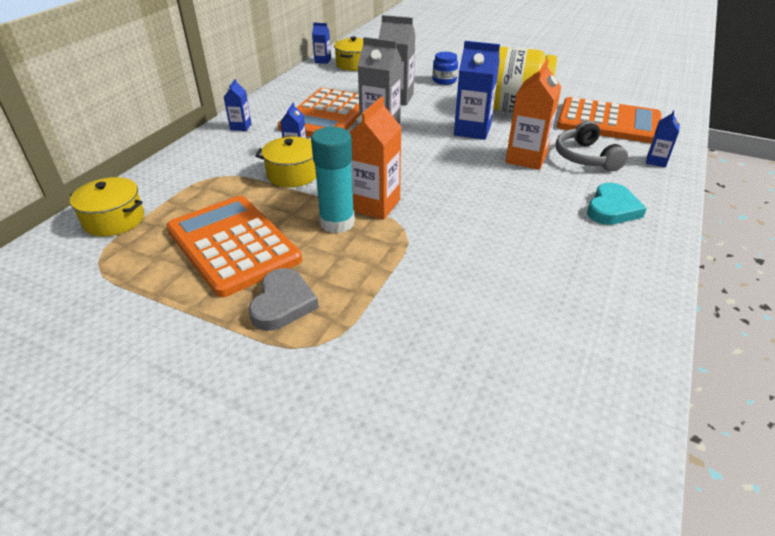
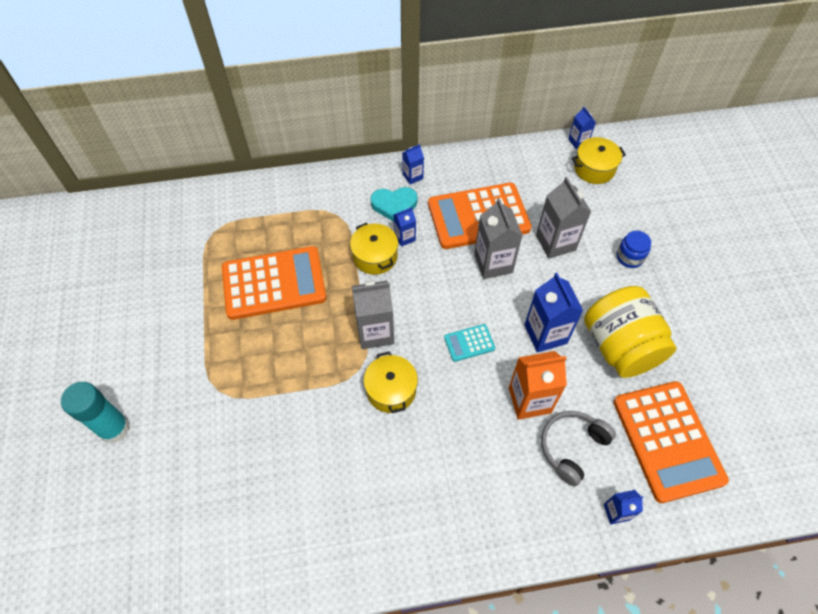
camera: 55 degrees right, 20 degrees up
(114, 220) = (254, 204): yellow pot -> yellow pot (391, 390)
(233, 245) = (274, 283): orange calculator -> orange calculator turned 60 degrees clockwise
(283, 303) = (240, 349): grey heart -> none
(337, 222) = (337, 323): turquoise glue stick -> turquoise glue stick (114, 428)
(374, 205) = (375, 332): orange carton -> grey carton
(443, 163) = (469, 343): none -> turquoise calculator
(612, 209) = (496, 502): turquoise heart -> turquoise heart (394, 205)

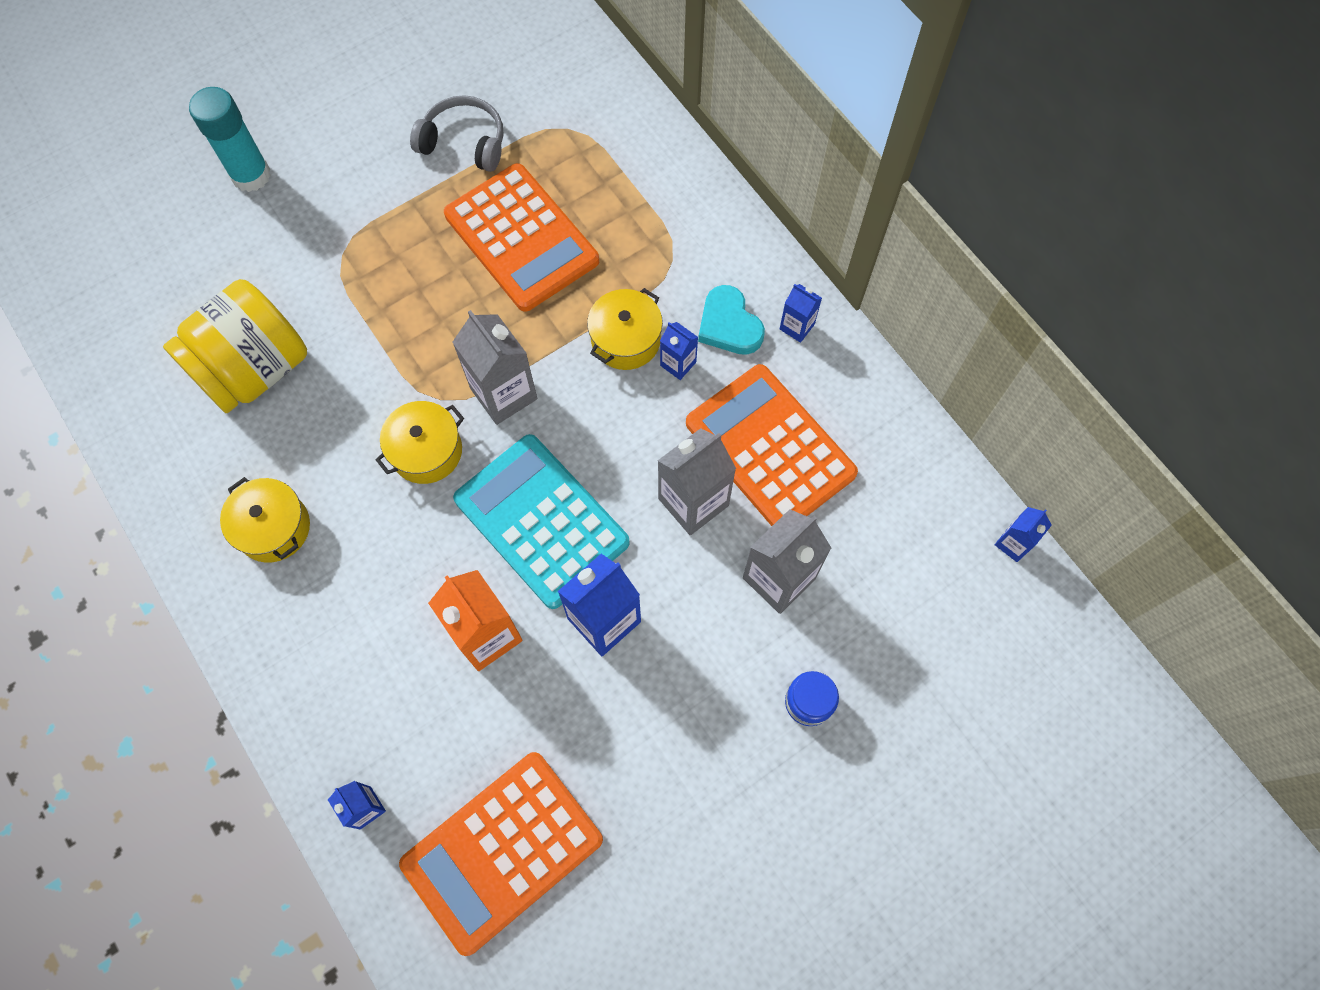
camera: 65 degrees right, 10 degrees up
(469, 343) = (541, 521): turquoise calculator -> turquoise calculator, size x2.28
(572, 447) = (437, 717): grey headphones -> grey headphones (464, 143)
(594, 169) = (967, 589): yellow pot -> yellow pot (273, 528)
(620, 346) = (631, 736): yellow jar -> yellow jar (254, 369)

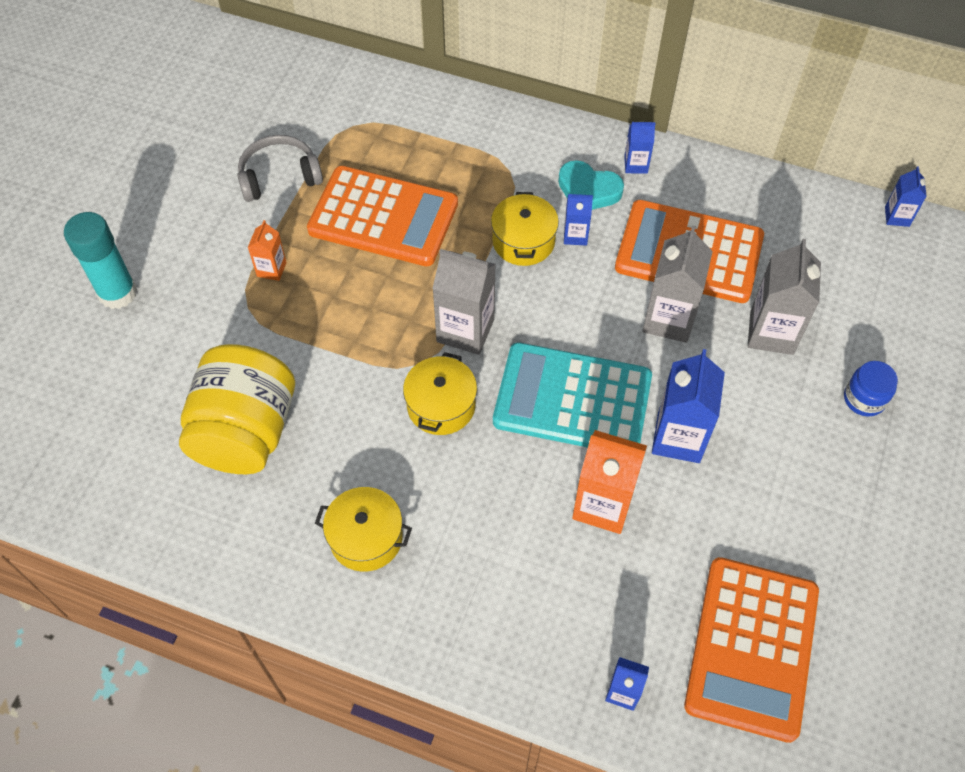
camera: 35 degrees left, 10 degrees down
(388, 230) = (271, 269): none -> orange carton

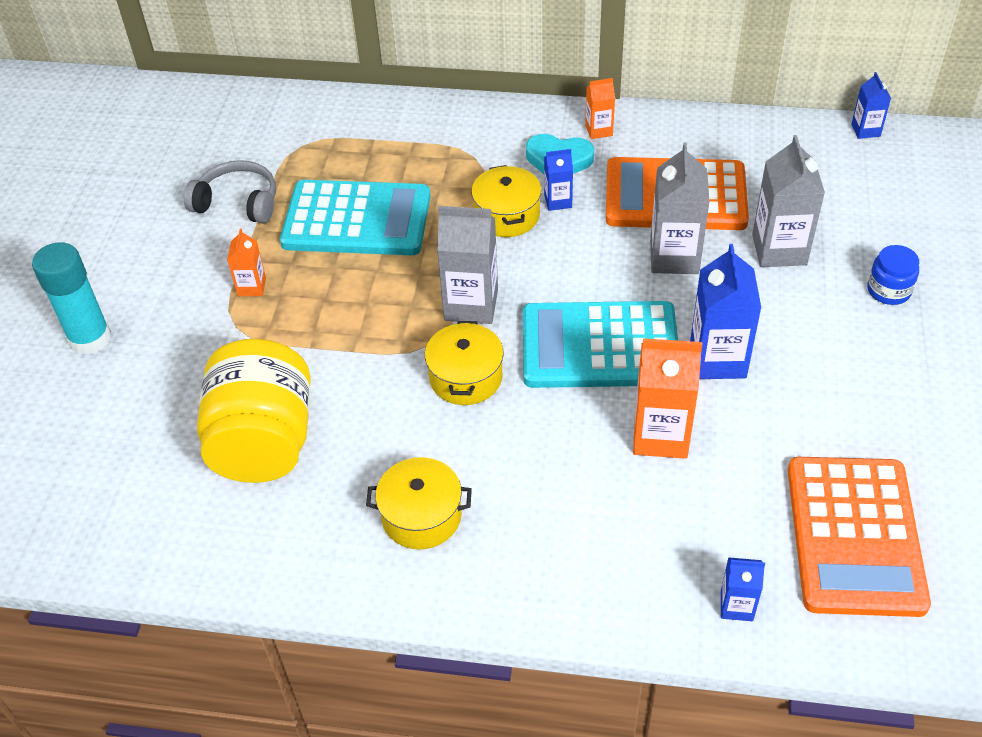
camera: 10 degrees left, 10 degrees down
(279, 177) = (238, 203): grey headphones -> grey headphones turned 45 degrees clockwise
(383, 217) = (357, 220): orange calculator -> turquoise calculator
(635, 165) = (599, 130): blue carton -> orange carton

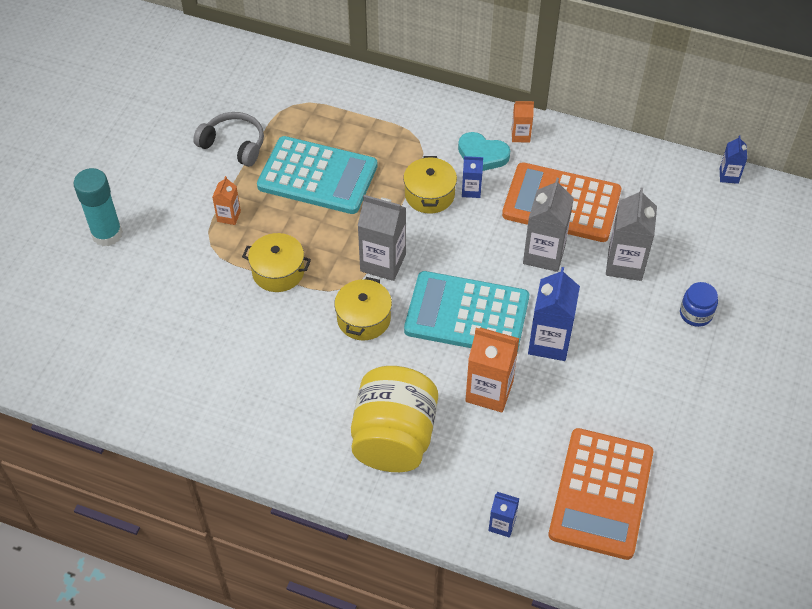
camera: 10 degrees right, 5 degrees up
(264, 442) = (211, 338): yellow jar -> yellow jar (394, 438)
(421, 516) = (305, 415): yellow pot -> yellow pot (278, 271)

